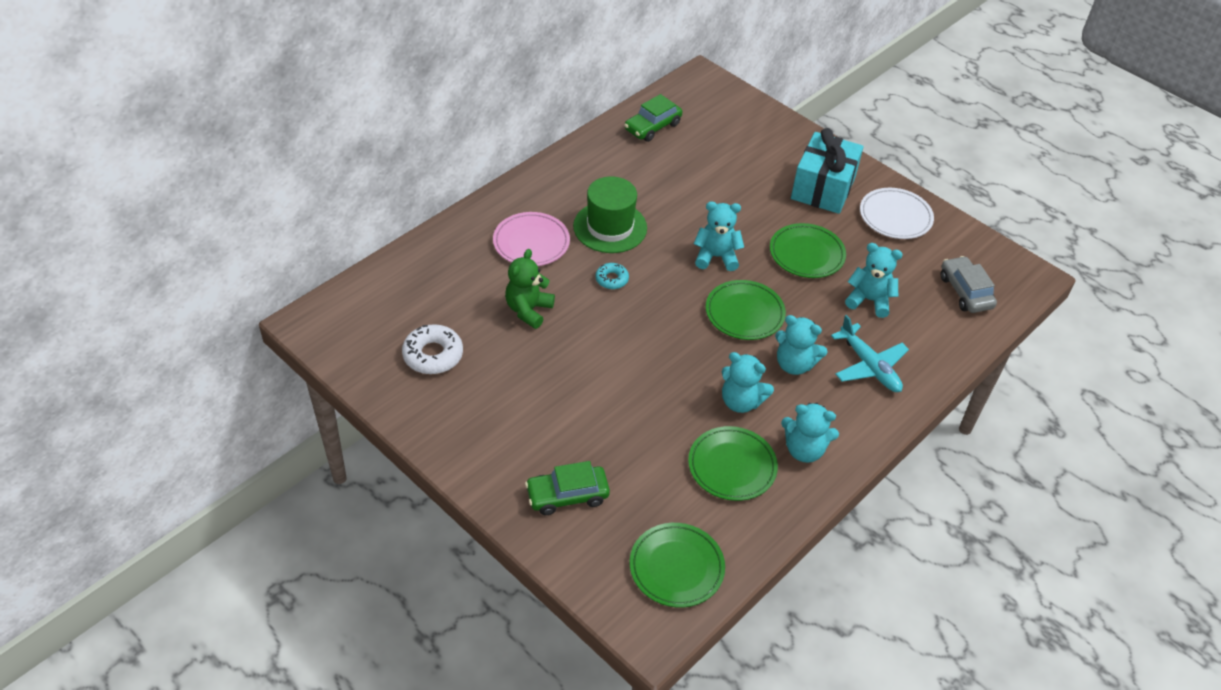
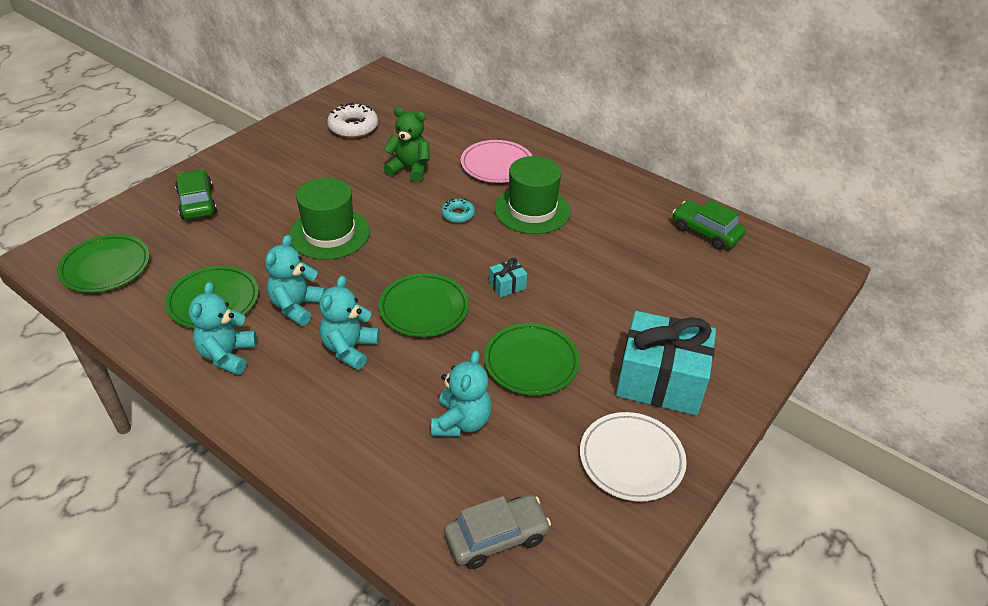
camera: 85 degrees right, 5 degrees down
(633, 377) = (329, 233): none -> green hat
(716, 257) = (507, 285): turquoise teddy bear -> turquoise gift
(869, 366) = (349, 417): turquoise plane -> none

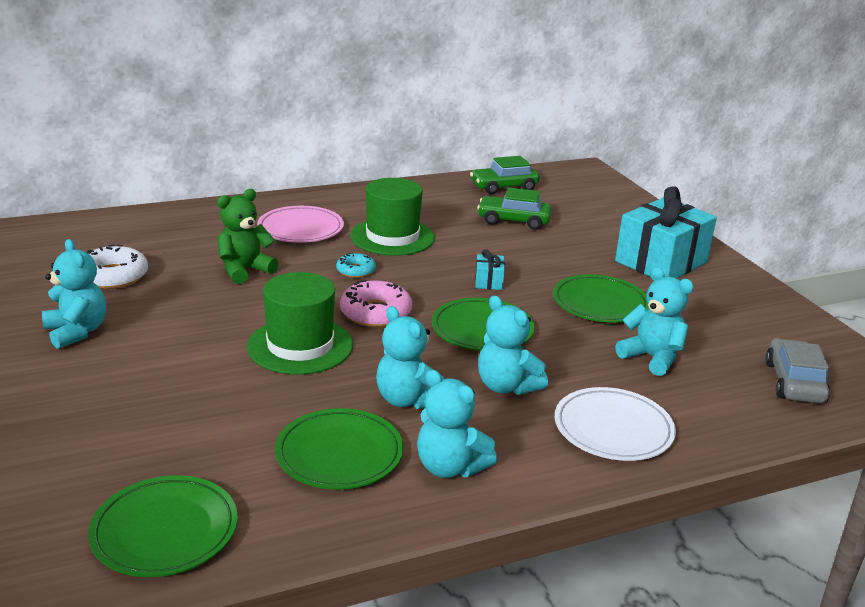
camera: 60 degrees left, 15 degrees down
(197, 203) = (114, 419): green car -> green car (513, 220)
(278, 147) = (77, 332): none -> turquoise teddy bear
(403, 248) = (375, 313): none -> pink donut
(631, 459) = (737, 301): white plate -> white plate (613, 429)

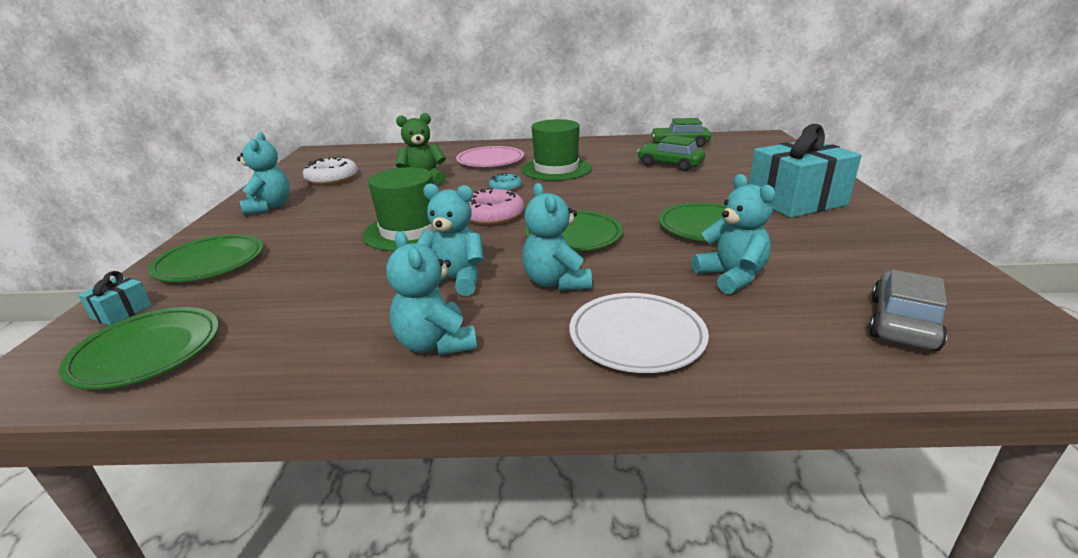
camera: 25 degrees right, 0 degrees up
(339, 454) = (350, 315): green plate -> green plate (210, 263)
(408, 399) = (455, 281): turquoise teddy bear -> turquoise teddy bear turned 120 degrees clockwise
(488, 281) = (611, 202): turquoise gift -> turquoise gift (121, 312)

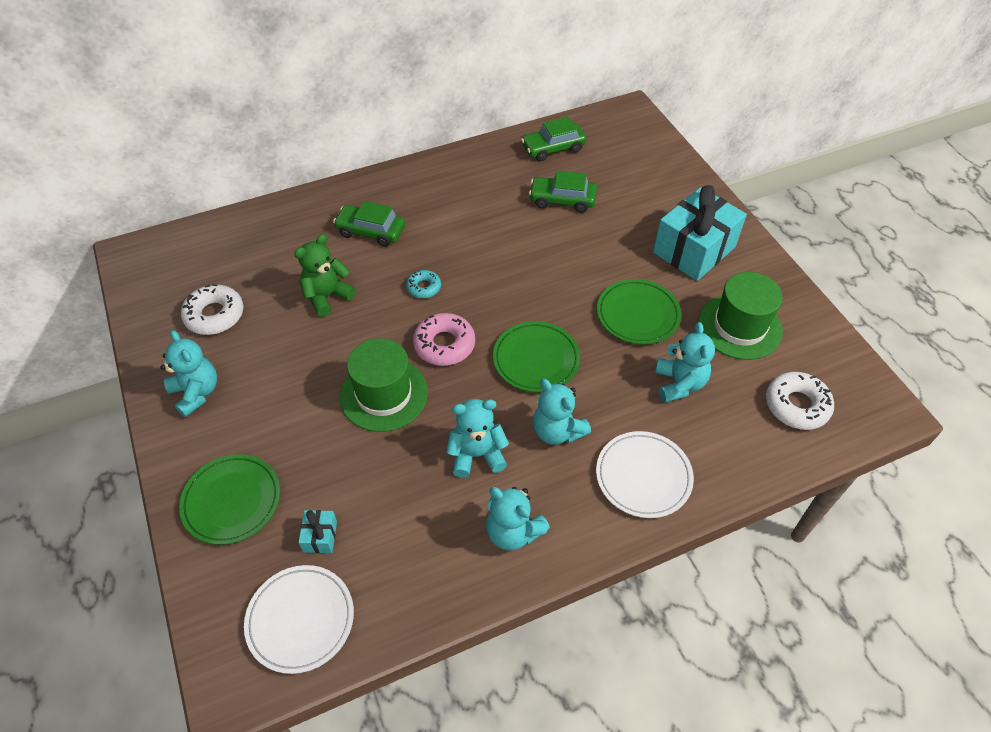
camera: 25 degrees left, 25 degrees up
(121, 312) = (223, 589): turquoise gift -> turquoise gift (320, 536)
(147, 352) = (300, 620): green plate -> white plate
(490, 161) = (371, 231): pink plate -> green car
(556, 169) = (453, 235): green hat -> green hat (739, 326)
(731, 277) = (679, 384): turquoise teddy bear -> turquoise teddy bear turned 45 degrees clockwise
(902, 323) = (796, 405): grey car -> white donut

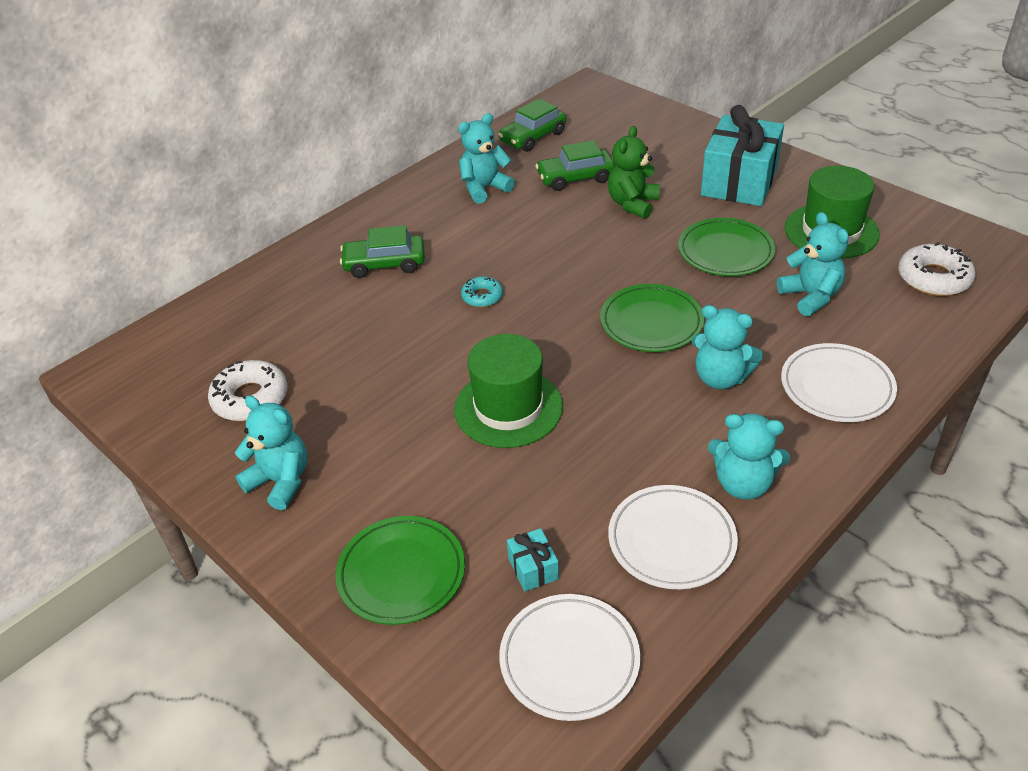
camera: 20 degrees left, 10 degrees down
(327, 296) = (376, 338): green teddy bear -> green teddy bear (632, 204)
(430, 556) = (671, 540): none -> white plate
(444, 344) = (543, 340): pink donut -> none
(477, 454) = (652, 428): turquoise teddy bear -> turquoise teddy bear (484, 188)

